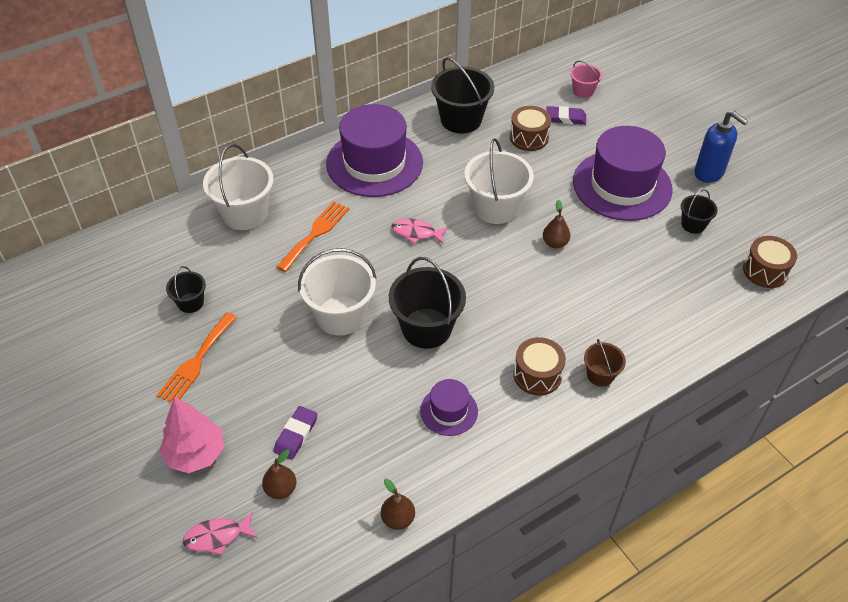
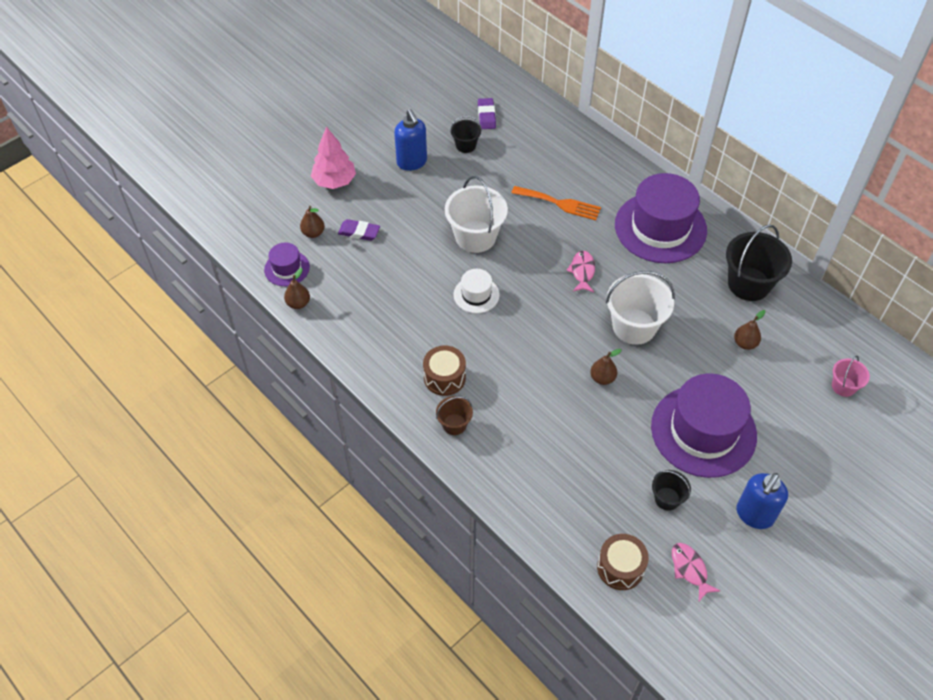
camera: 80 degrees right, 5 degrees up
(196, 361) = (412, 162): orange fork -> blue soap dispenser
(217, 536) = (273, 208): pink fish -> pink fish (690, 569)
(245, 213) = (568, 154): white bucket -> none
(426, 328) = (476, 294): black bucket -> white hat
(449, 411) = (397, 321): purple hat -> purple hat (287, 268)
(529, 137) = (745, 343): brown drum -> brown pear
(565, 118) = (790, 373): purple eraser -> purple eraser (486, 116)

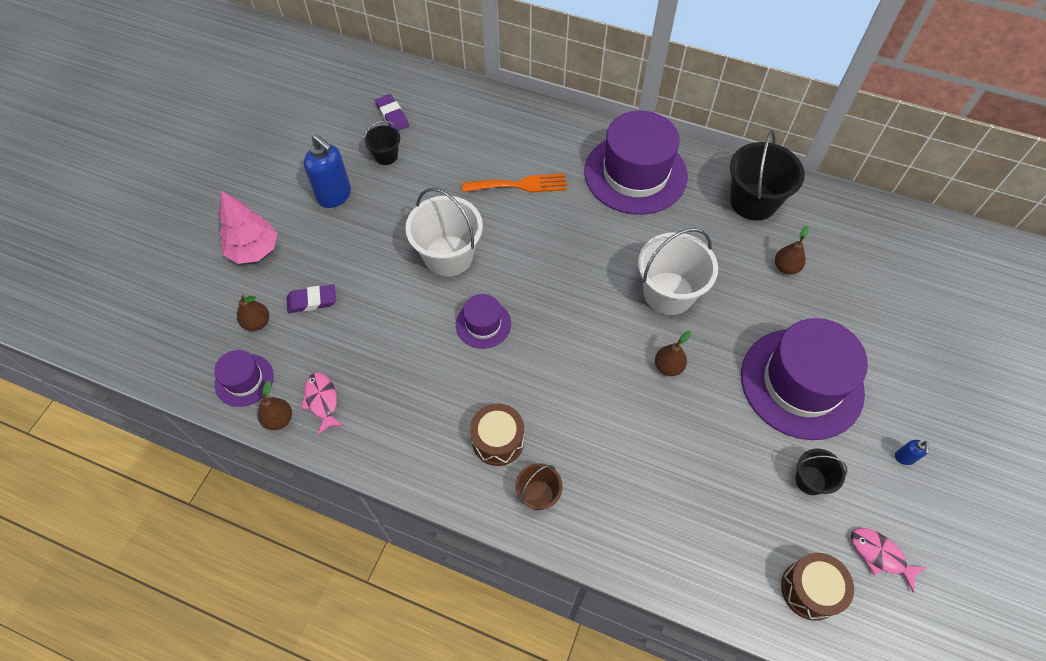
camera: 25 degrees left, 5 degrees up
(476, 294) = (483, 324): white hat -> purple hat
(582, 271) = (582, 252): pink fish -> pink fish (322, 401)
(754, 515) = (904, 458): blue soap dispenser -> blue soap dispenser, size x0.45
(843, 386) = (902, 275): pink bucket -> none

